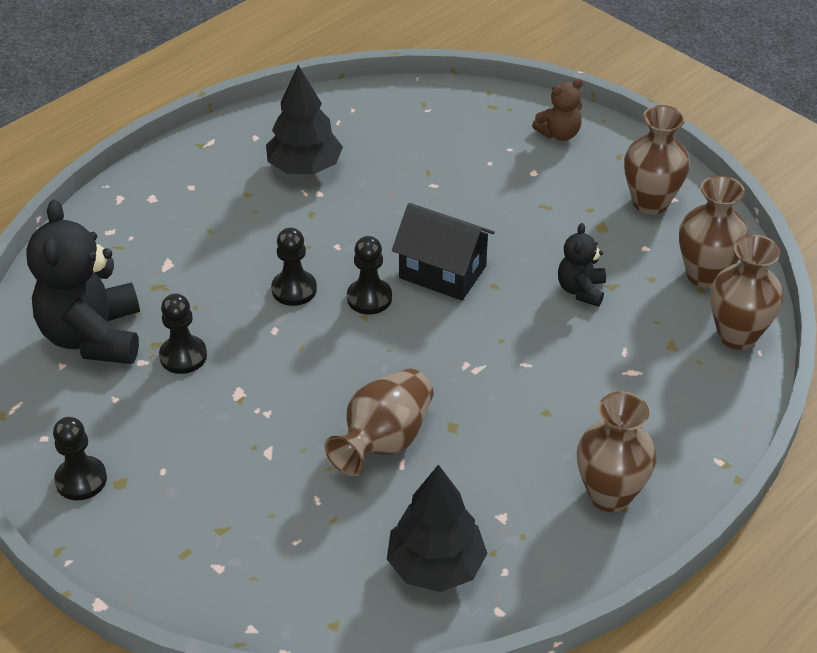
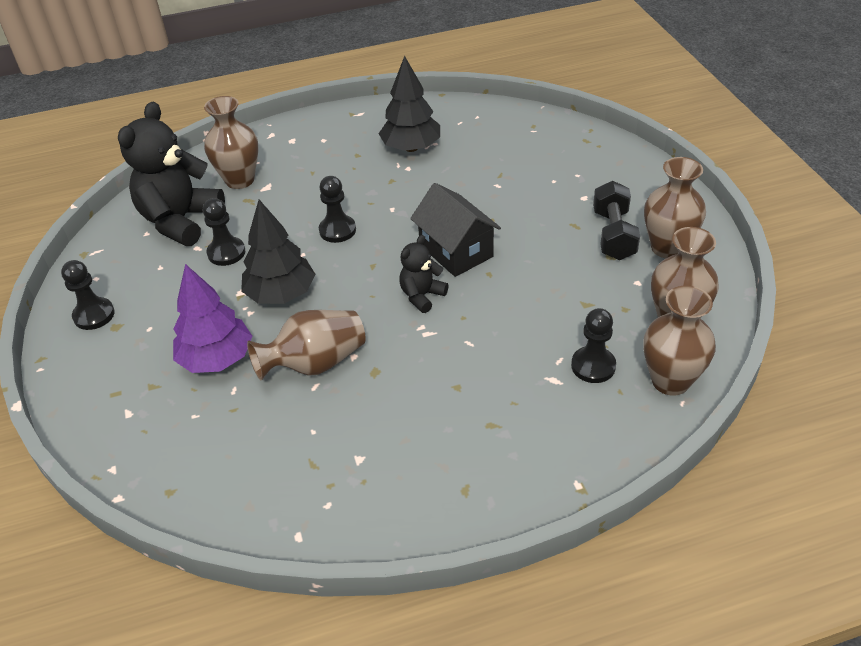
camera: 30 degrees right, 0 degrees up
(271, 475) = (217, 359): none -> purple tree
(369, 298) = (386, 253): black pawn -> black pawn (593, 366)
(435, 566) = (278, 477): black tree -> black tree (281, 294)
(559, 134) = (626, 174): brown teddy bear -> none
(581, 290) = (557, 299): black teddy bear -> black teddy bear (422, 296)
(590, 205) = (613, 235): none -> black dumbbell
(609, 495) = (460, 476): brown vase -> brown vase (240, 180)

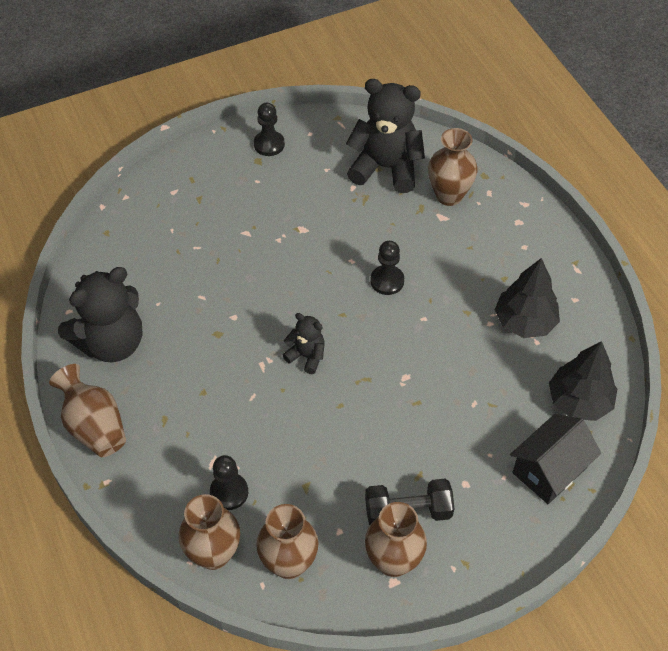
camera: 80 degrees right, 10 degrees up
(217, 359) = (227, 230): purple tree -> none
(226, 253) = (348, 208): black pawn -> none
(281, 294) = (301, 256): black tree -> black tree (579, 401)
(315, 363) = (224, 293): brown vase -> brown vase (94, 426)
(365, 482) = (111, 343): none -> black teddy bear
(456, 251) = (368, 376): black house -> black house (549, 470)

